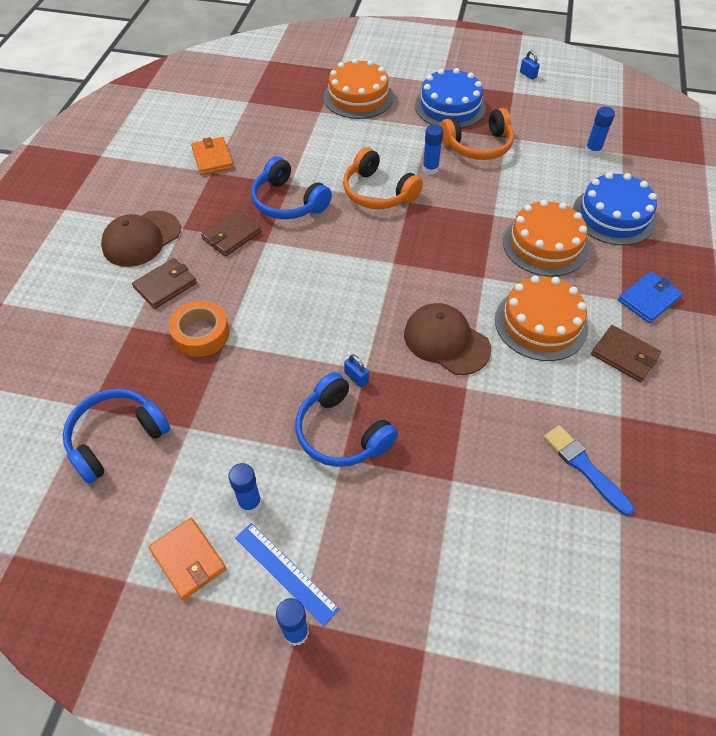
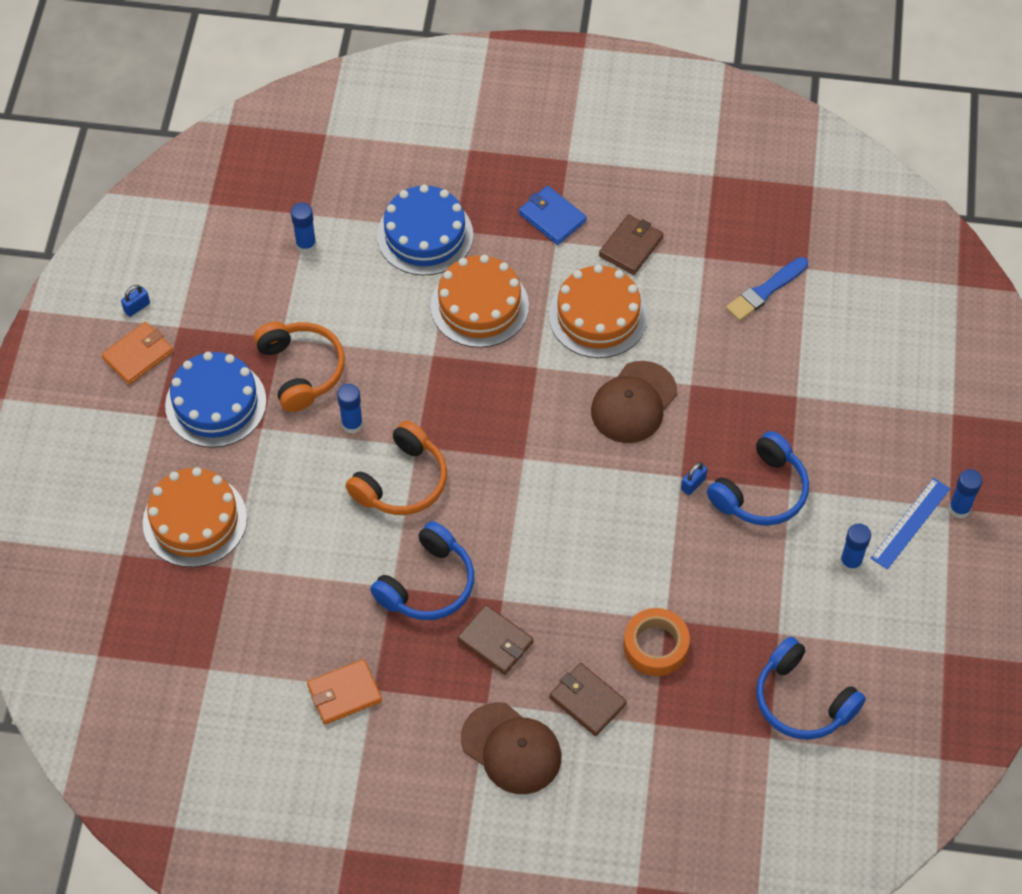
camera: 95 degrees left, 5 degrees up
(188, 559) = (914, 604): orange wallet -> orange wallet (138, 355)

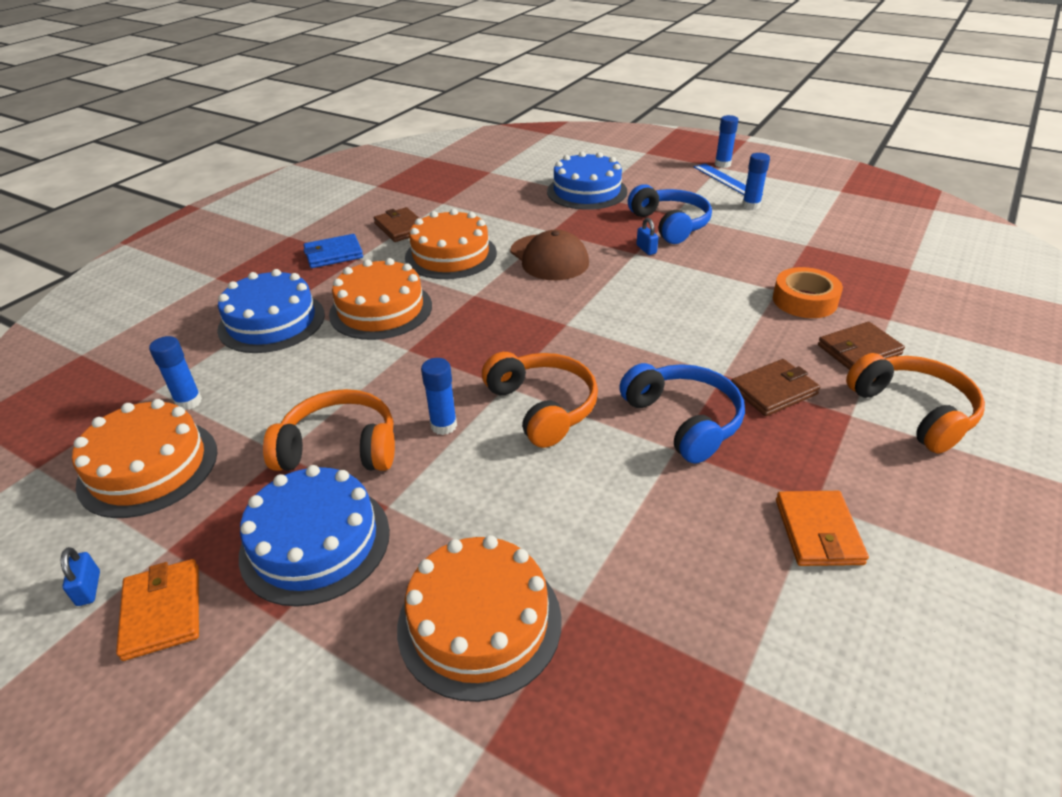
camera: 65 degrees left, 20 degrees down
(236, 267) = (148, 467): none -> orange cake
(511, 748) = (913, 411): brown cap -> orange headphones
(765, 291) = (494, 188): blue brush -> none
(802, 700) = (874, 248): blue headphones -> none
(804, 385) = (587, 191): none -> blue cake

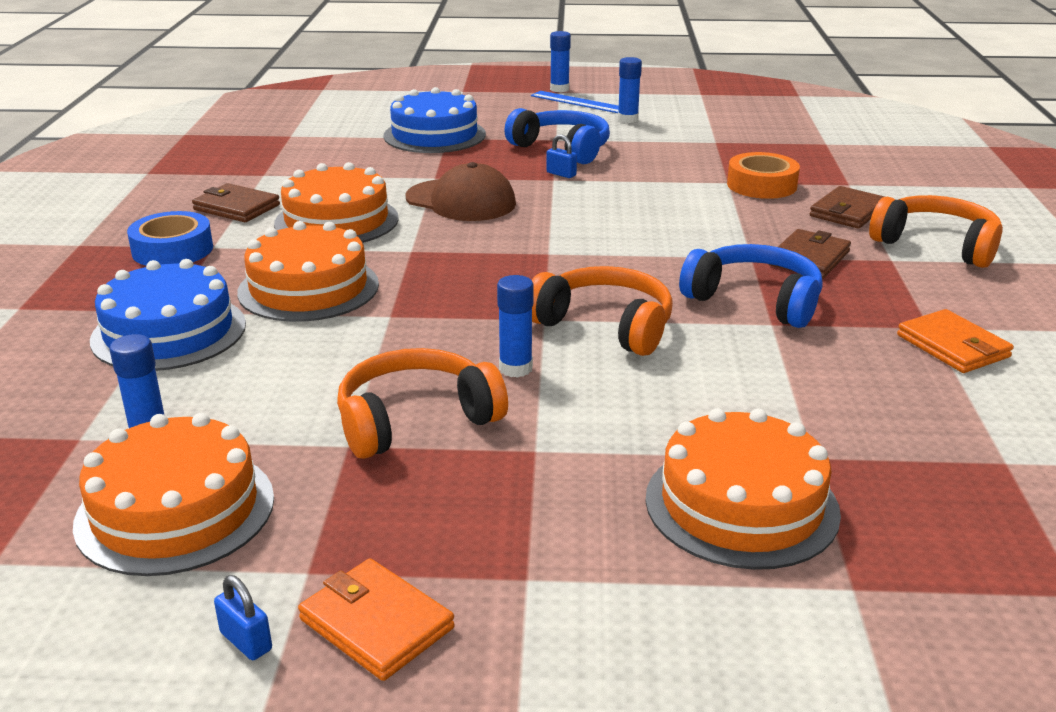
camera: 30 degrees left, 10 degrees down
(315, 542) = (490, 505): blue cake -> none
(333, 254) = (172, 250): blue wallet -> blue tape

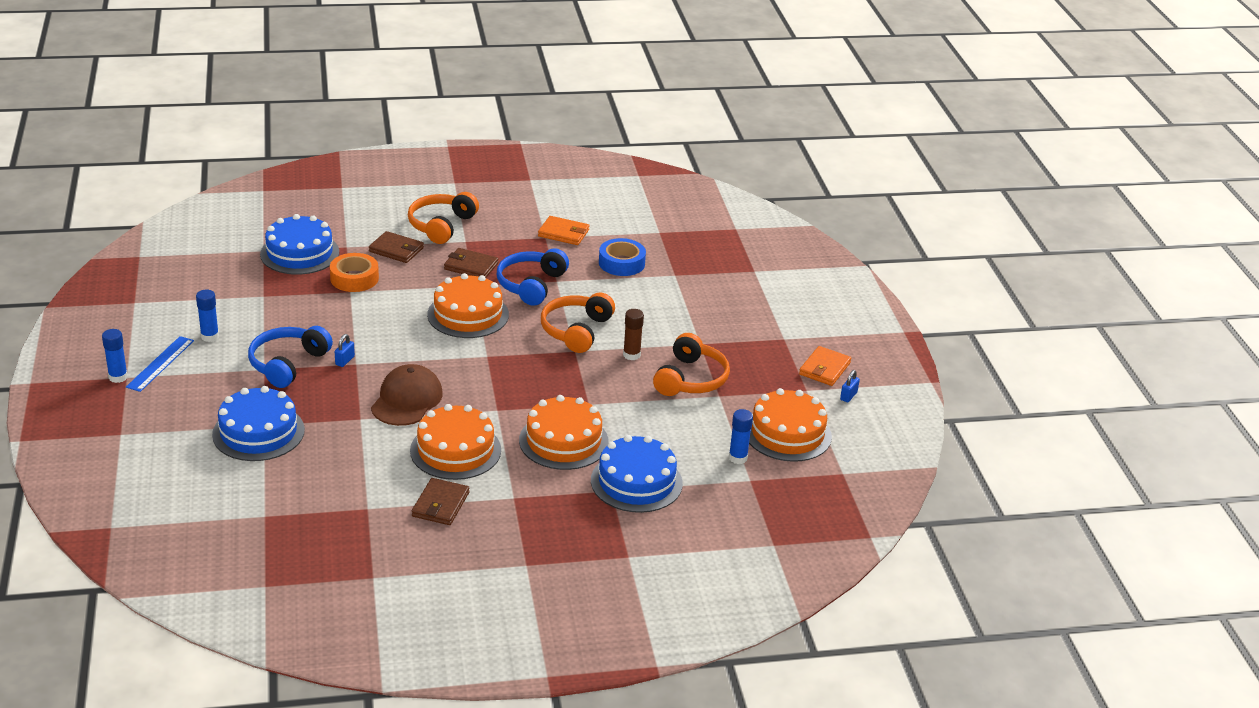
camera: 105 degrees left, 5 degrees up
(172, 250) = (524, 515): blue tape -> blue tape (621, 263)
(416, 420) = (690, 379): orange headphones -> orange headphones turned 120 degrees counterclockwise
(515, 368) = (631, 355): blue glue stick -> brown glue stick
(741, 505) = (716, 292): orange cake -> orange cake (468, 314)
(823, 160) = (299, 253): none -> blue cake
(953, 346) = (563, 233): orange wallet -> orange wallet turned 60 degrees clockwise

